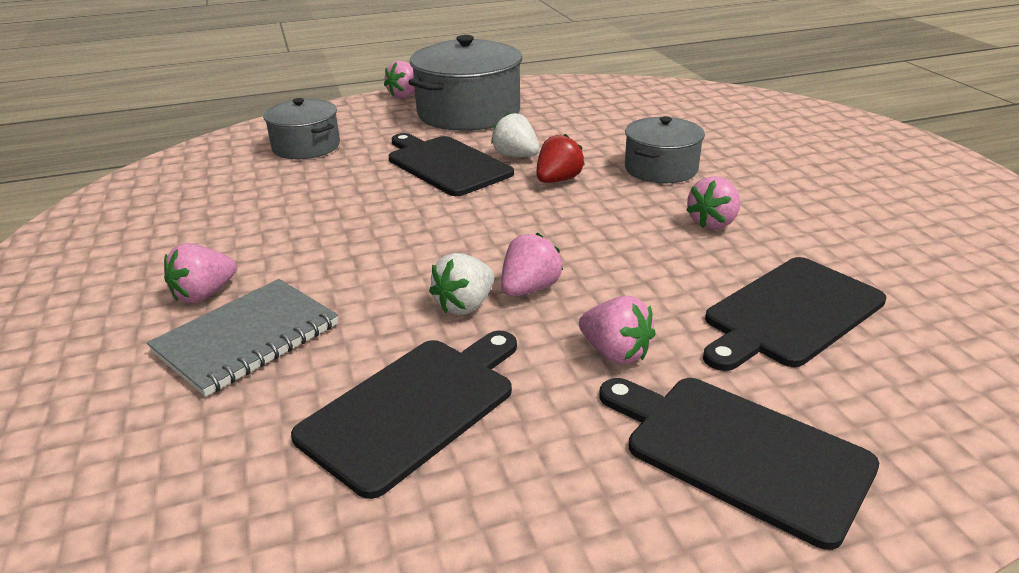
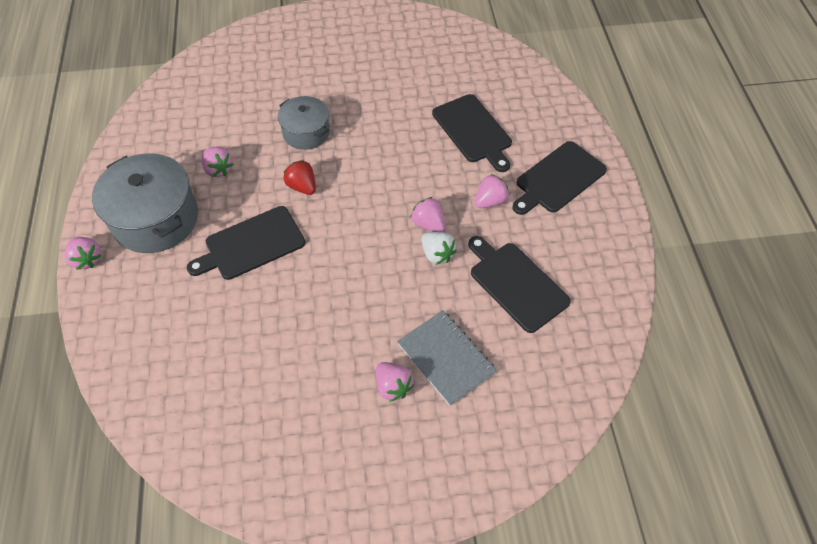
camera: 80 degrees left, 25 degrees up
(306, 147) = (174, 337): grey pot -> none
(516, 156) = (254, 202): white strawberry -> none
(713, 223) = (382, 130): pink strawberry -> pink strawberry (218, 169)

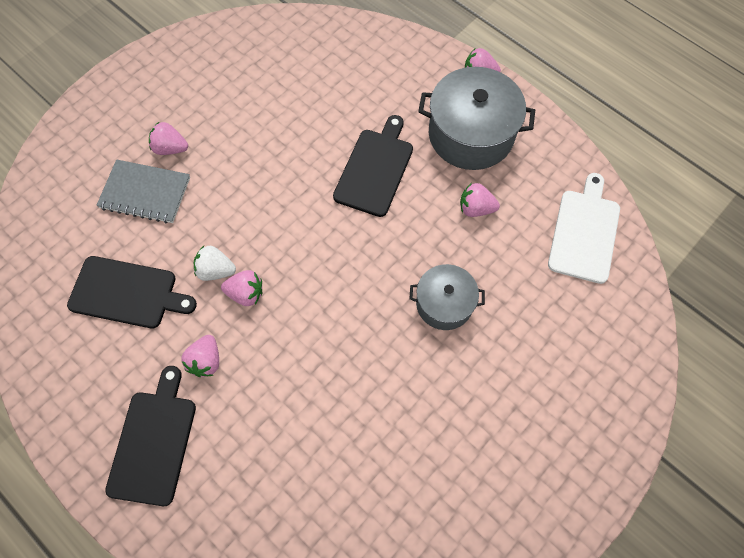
camera: 140 degrees right, 10 degrees up
(174, 111) = (584, 232): none -> white cutting board
(302, 186) = (388, 247): red strawberry -> none
(473, 131) = (284, 438): black cutting board -> none

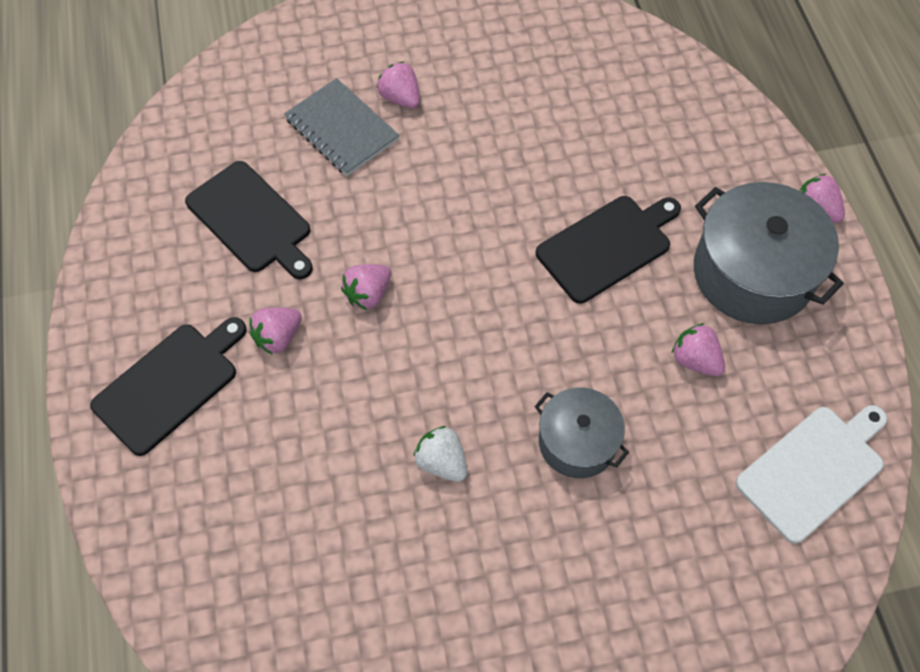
camera: 35 degrees right, 5 degrees down
(216, 270) = (355, 251): white strawberry -> white strawberry (442, 462)
(246, 293) = (368, 294): pink strawberry -> pink strawberry turned 90 degrees clockwise

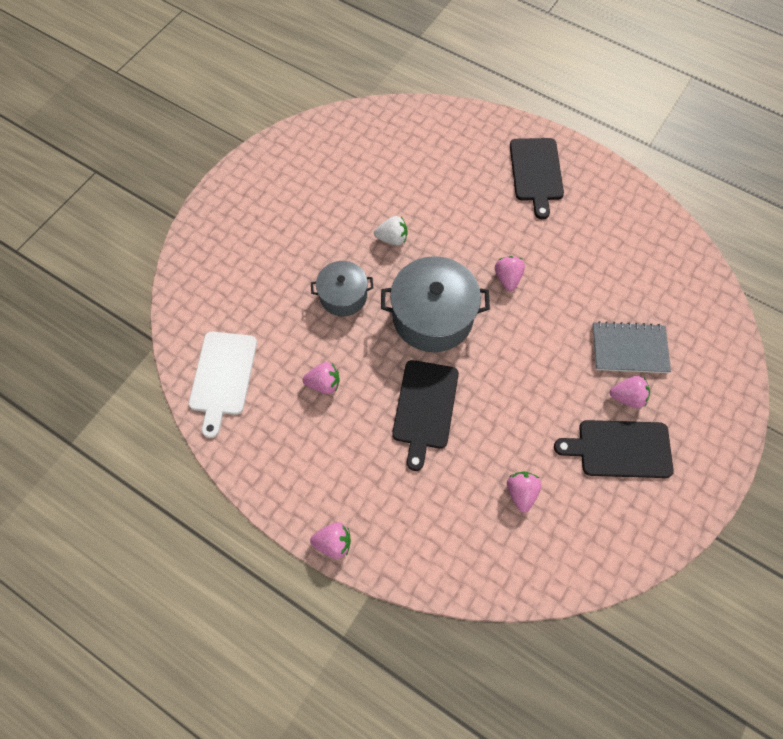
camera: 135 degrees right, 5 degrees up
(251, 220) = (602, 263): black cutting board -> black cutting board (620, 448)
(278, 337) = (520, 226): pink strawberry -> pink strawberry (521, 492)
(753, 273) = (335, 463): grey pot -> grey pot (432, 316)

